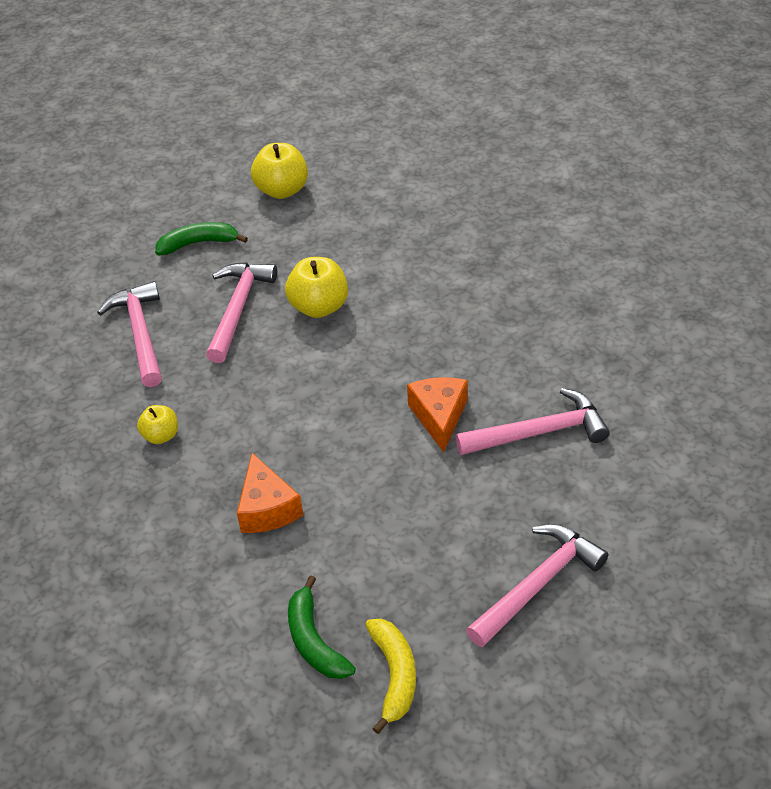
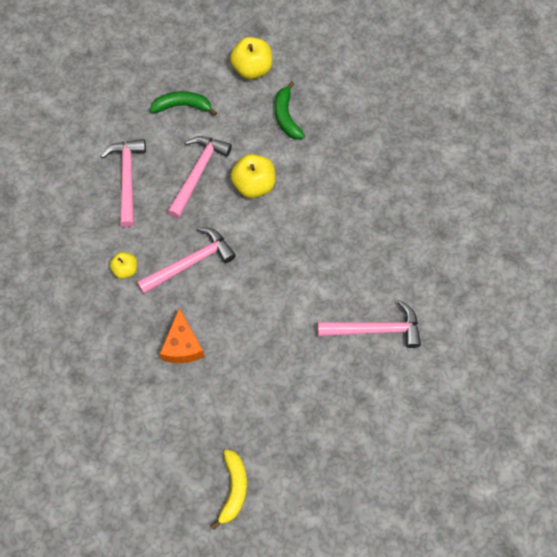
camera: 10 degrees right, 20 degrees up
(314, 641) = (190, 452): green banana -> green banana (286, 117)
(439, 417) = (312, 300): orange cheese -> none
(537, 584) = (340, 447): pink hammer -> pink hammer (190, 263)

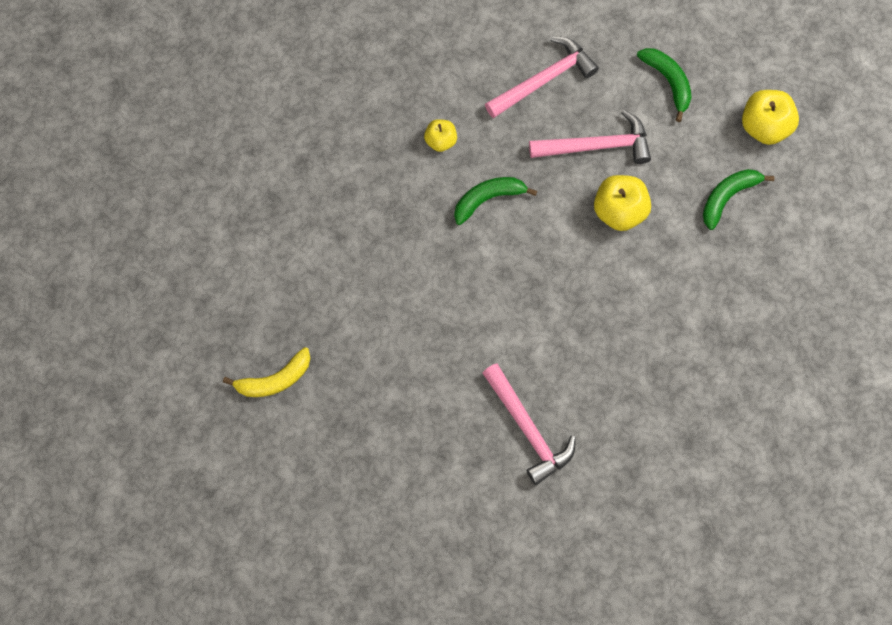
camera: 60 degrees right, 5 degrees up
(182, 345) = (393, 245): orange cheese -> none
(190, 263) = (488, 199): pink hammer -> green banana

